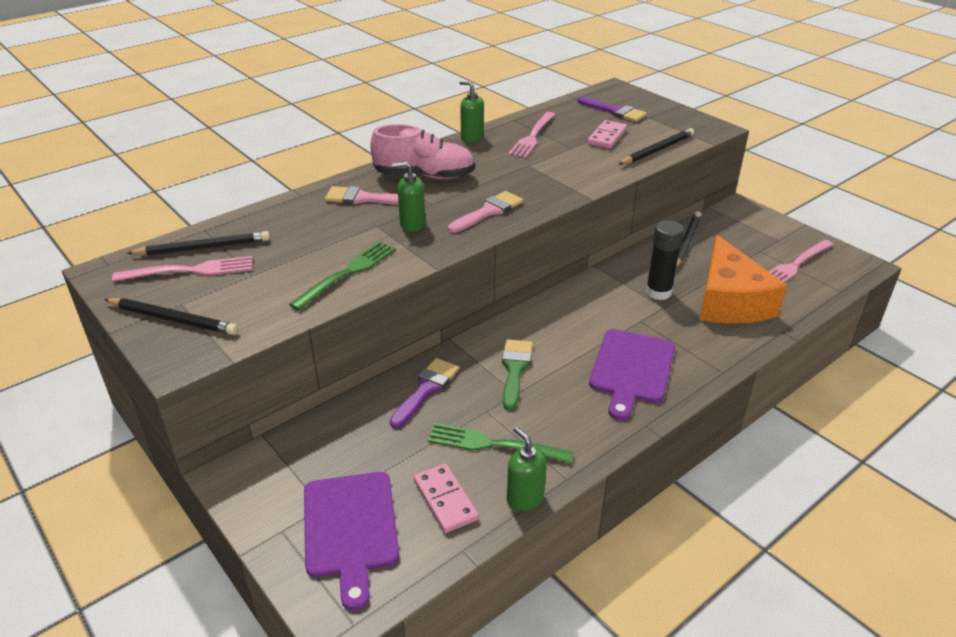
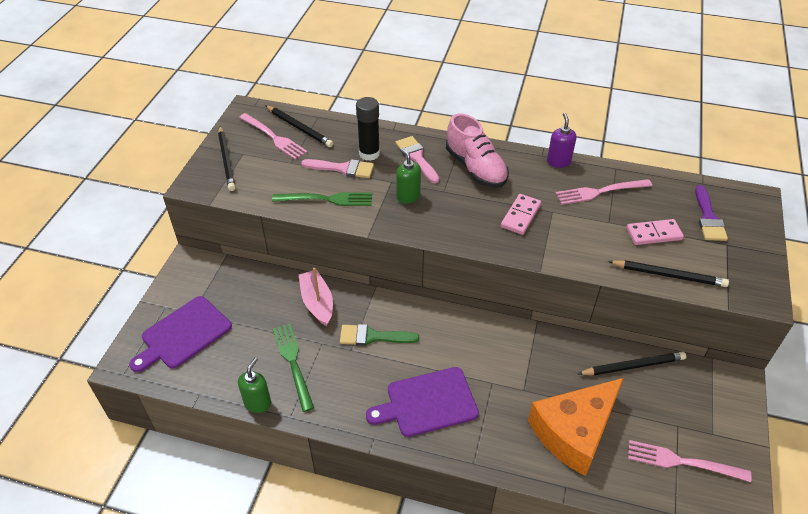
camera: 55 degrees right, 10 degrees up
(426, 389) = (317, 303): purple brush -> pink boat
(445, 500) = (231, 364): pink domino -> pink domino (520, 216)
(472, 137) = (558, 161): green soap dispenser -> purple soap dispenser
(488, 211) = (462, 224): pink brush -> pink brush (343, 168)
(515, 369) = (373, 336): green brush -> green brush turned 150 degrees counterclockwise
(658, 292) = (540, 378): black glue stick -> black glue stick (369, 153)

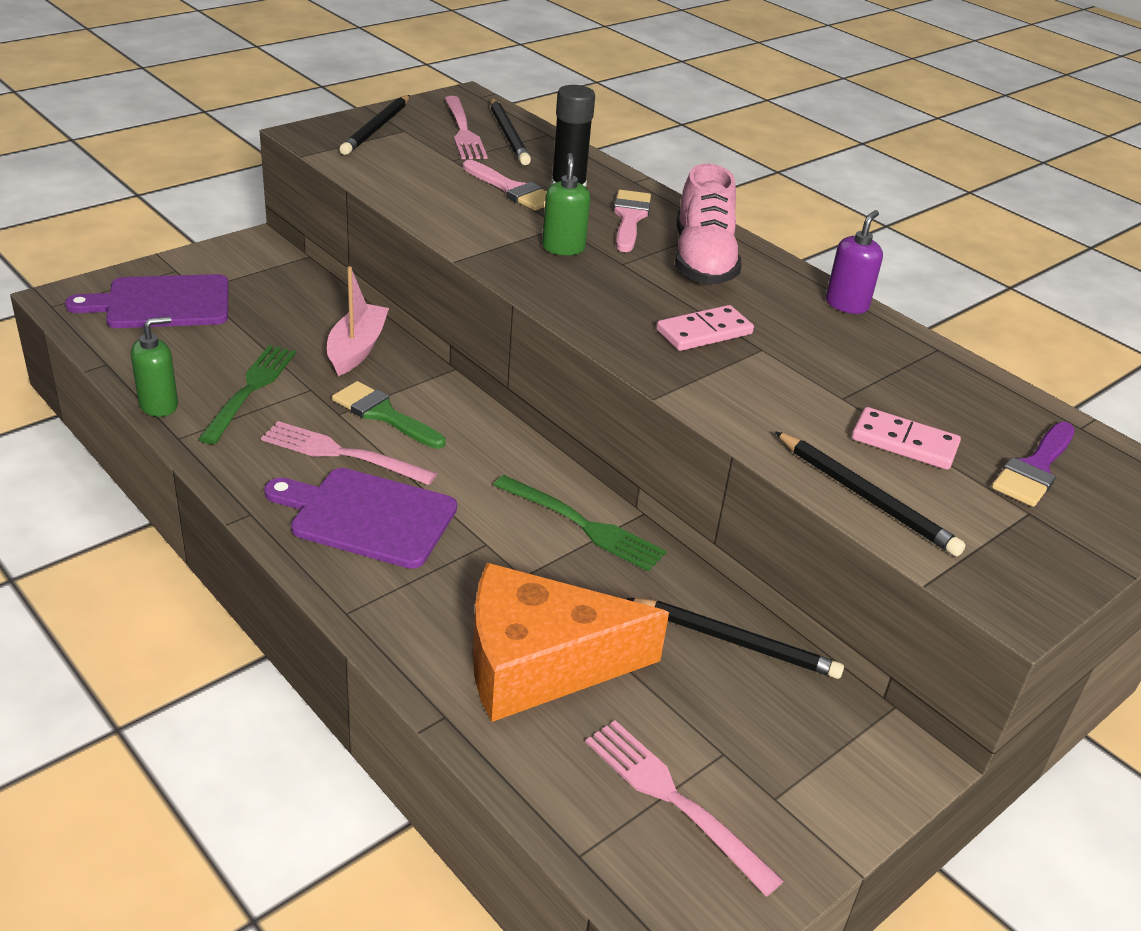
camera: 30 degrees right, 10 degrees down
(326, 199) = (450, 207): green fork -> green fork (583, 525)
(600, 192) = (873, 361): pink fork -> pink fork (342, 454)

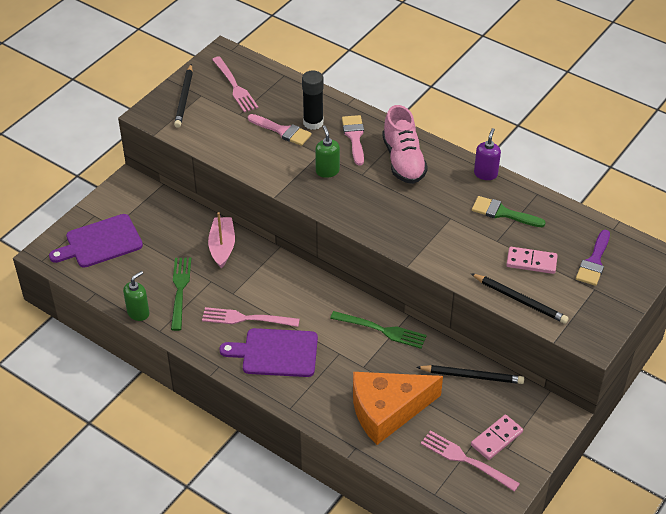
camera: 10 degrees left, 10 degrees up
(384, 415) = (256, 288): green brush -> green brush (503, 213)
(508, 135) = (261, 82): black pencil -> none
(704, 332) = (418, 214): pink domino -> pink domino (496, 438)

